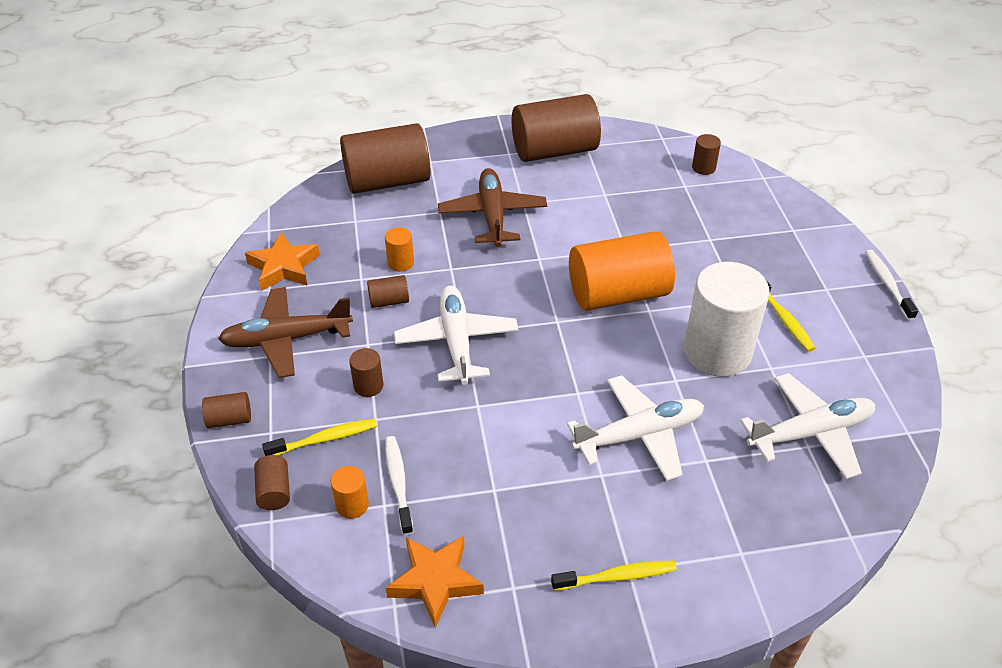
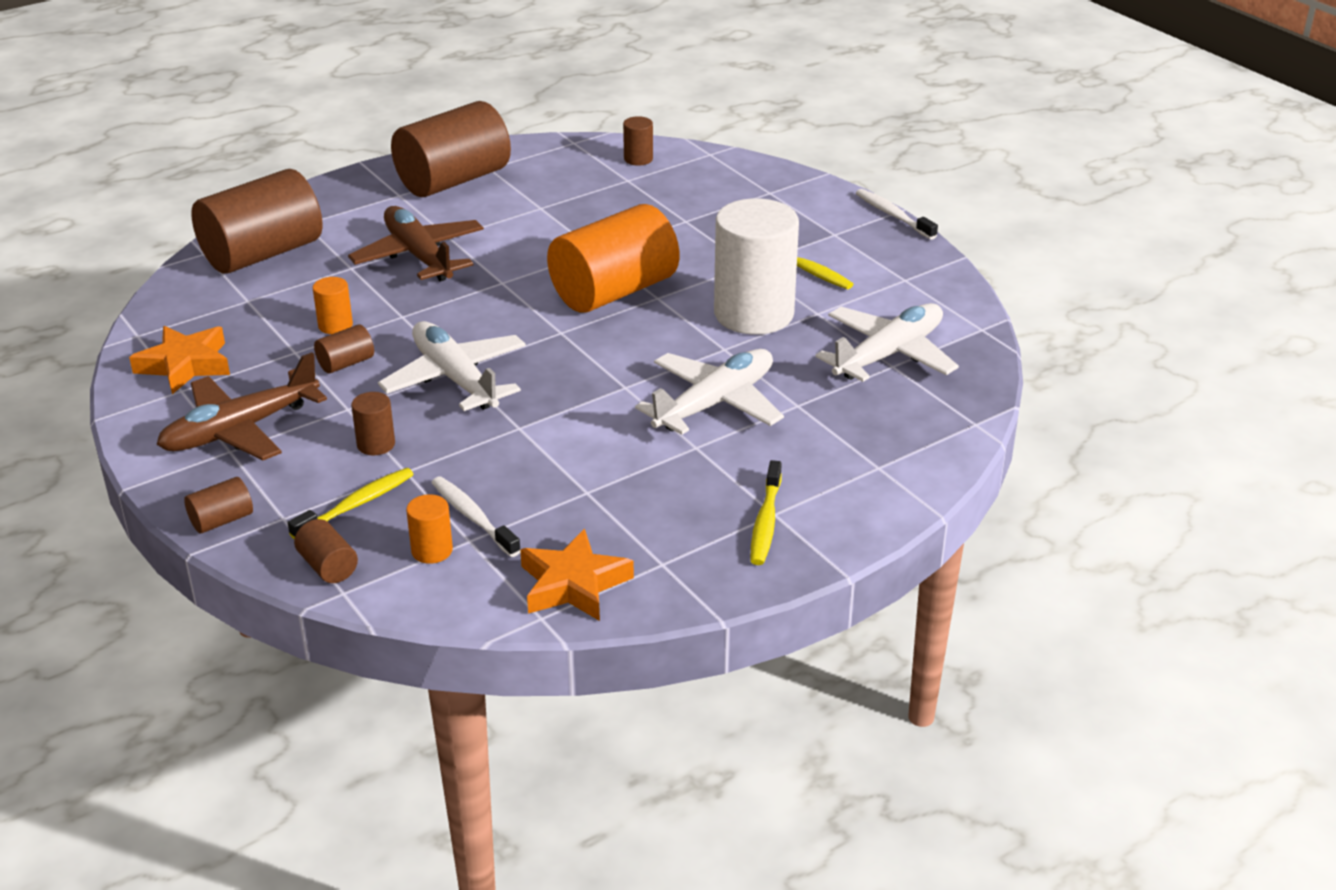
camera: 25 degrees left, 10 degrees down
(617, 577) = (765, 522): yellow toothbrush -> yellow toothbrush turned 135 degrees clockwise

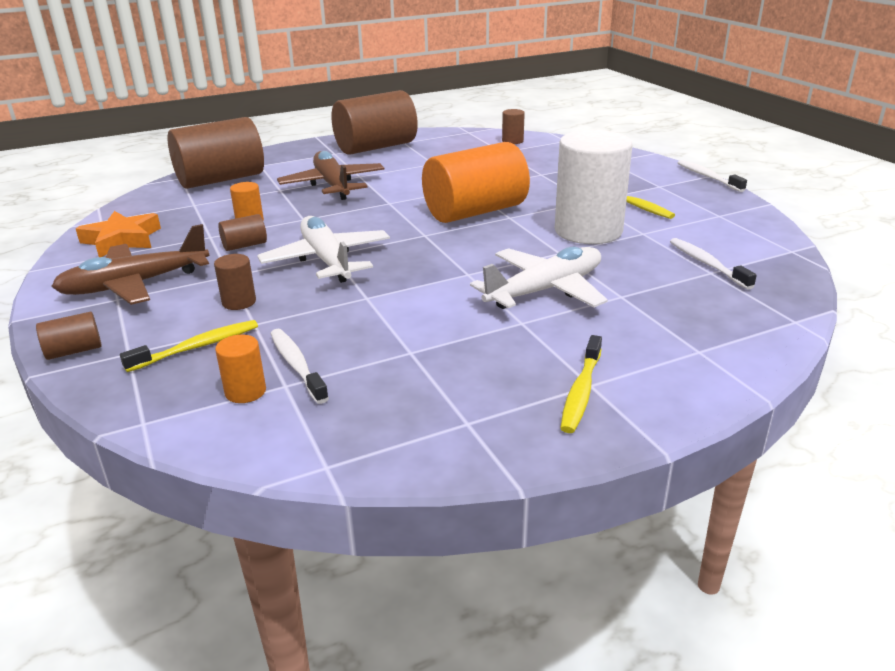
camera: 10 degrees right, 5 degrees down
(328, 566) = (142, 398): brown cylinder -> none
(573, 584) = (371, 435): orange star -> none
(888, 354) = (707, 264): white plane -> white toothbrush

